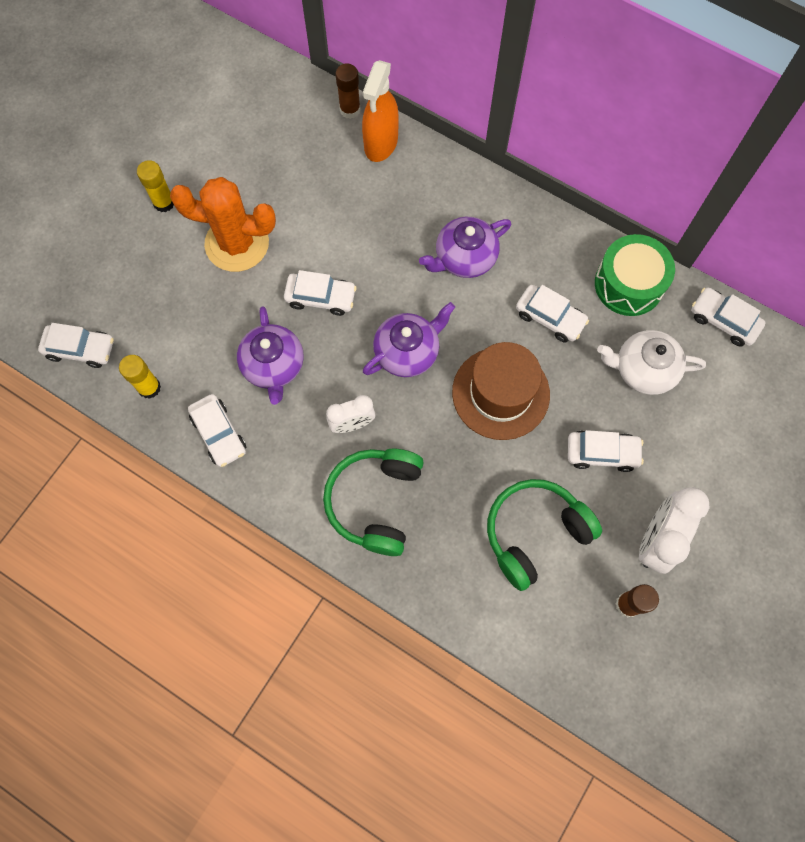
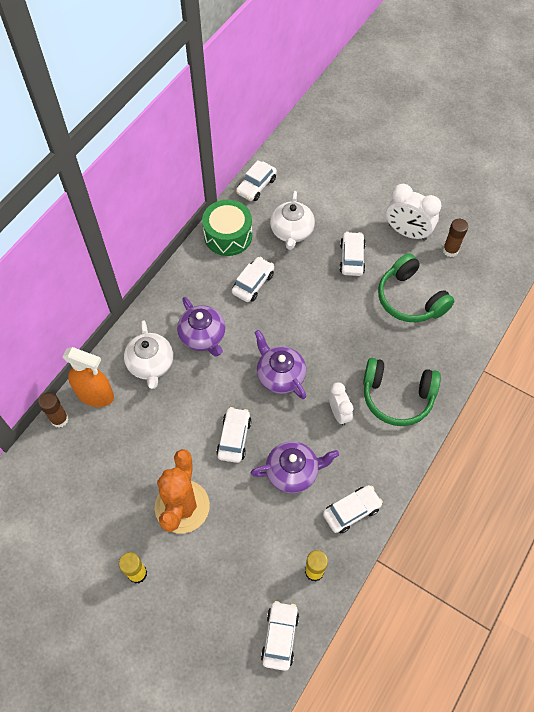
camera: 90 degrees left, 10 degrees down
(423, 200) = (151, 364): none -> white teapot
(500, 393) = (311, 316): brown hat -> none

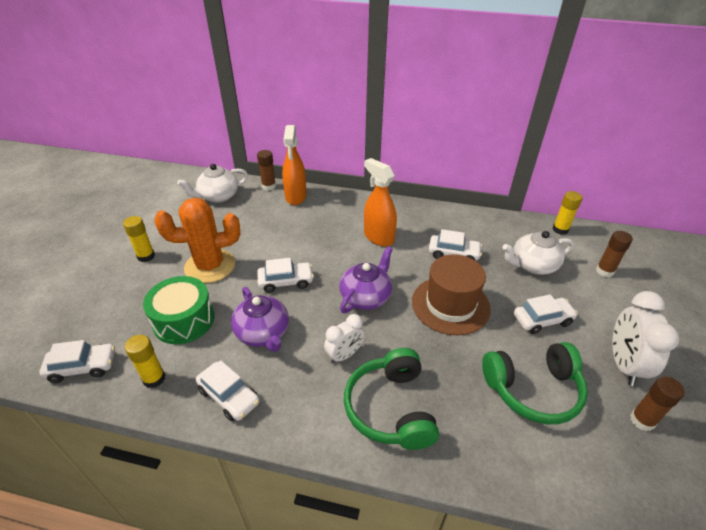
camera: 70 degrees right, 20 degrees down
(151, 364) = (336, 216): white teapot -> white teapot (218, 196)
(203, 336) = (378, 237): purple teapot -> orange spray bottle
(228, 236) = (491, 226): green drum -> green drum (184, 320)
(256, 186) = (560, 229): white car -> yellow glue stick
(313, 314) = (450, 305): none -> brown hat
(318, 186) = (604, 271): none -> brown glue stick
(410, 299) = (533, 390): green headphones -> green headphones turned 135 degrees counterclockwise

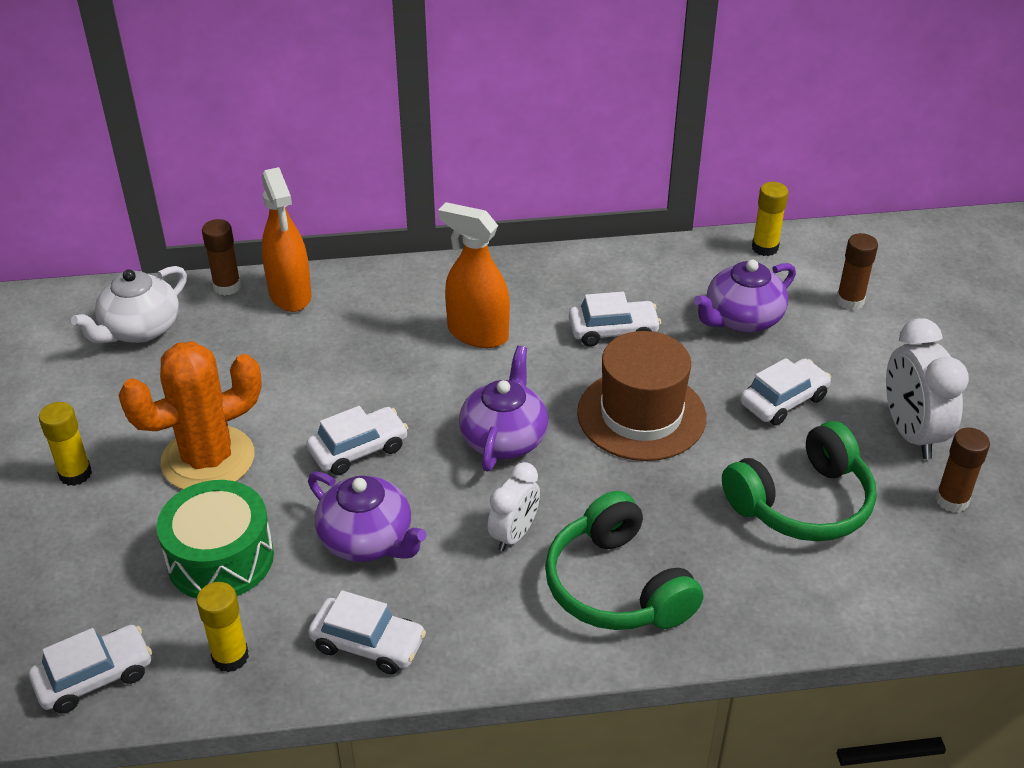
camera: 20 degrees left, 0 degrees up
(532, 265) = (742, 319): white teapot -> purple teapot

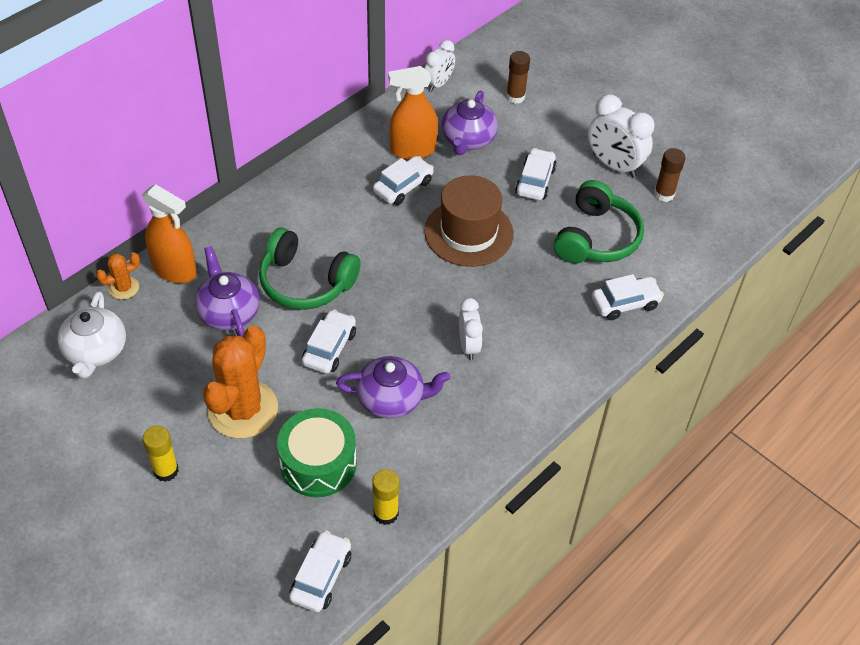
camera: 40 degrees left, 10 degrees up
(227, 286) = (124, 288): brown glue stick -> orange cactus
(368, 644) = (453, 456): white car -> white car (625, 303)
(477, 333) = (324, 232): orange spray bottle -> orange spray bottle (412, 150)
(504, 438) = (407, 291): purple teapot -> purple teapot (228, 312)
(616, 586) = (548, 342): green headphones -> green headphones (305, 282)
(765, 248) = (438, 84): yellow glue stick -> white clock

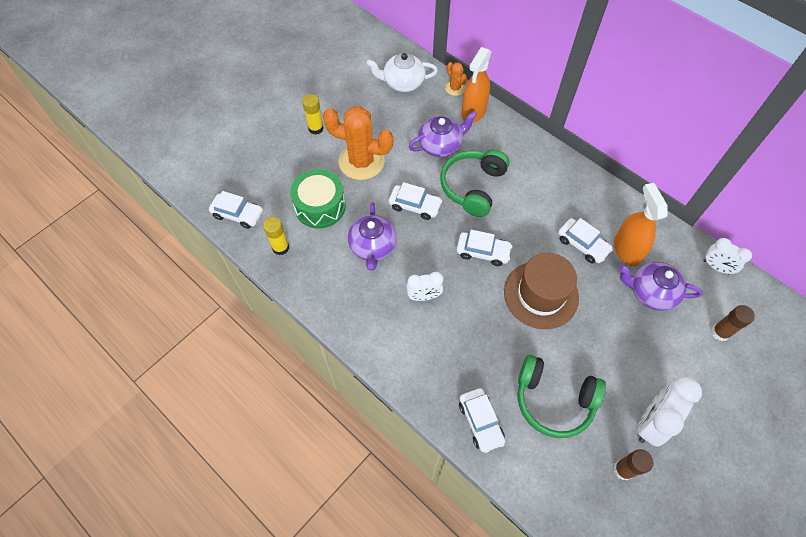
camera: 90 degrees right, 10 degrees up
(535, 181) = (613, 348): white car -> white car (483, 252)

